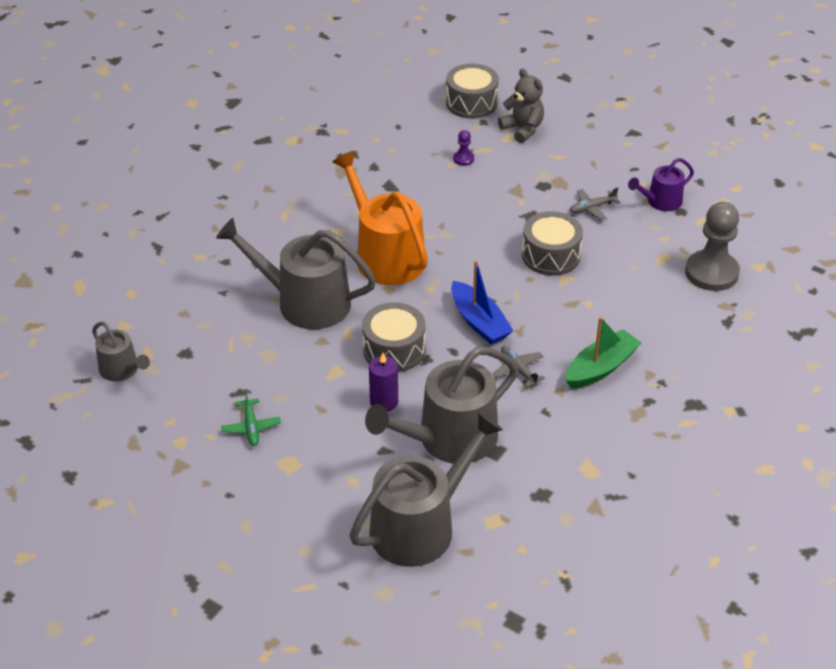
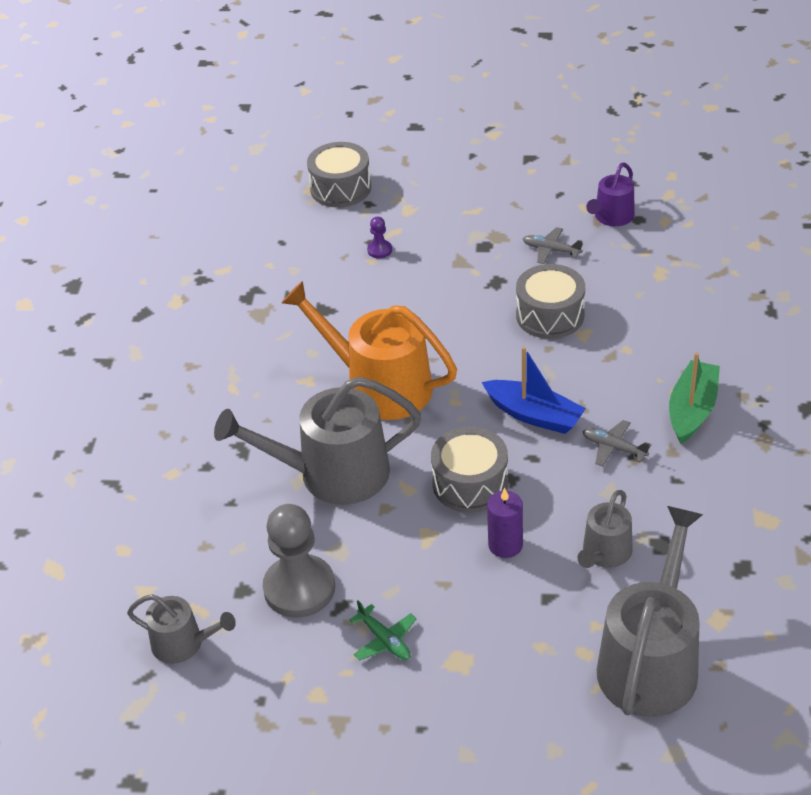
camera: 25 degrees left, 0 degrees up
(449, 439) = (605, 553): grey watering can -> grey watering can, size x0.53
(522, 129) = (416, 196): grey teddy bear -> none
(592, 208) = (551, 250): grey plane -> grey plane turned 75 degrees clockwise
(711, 272) = (717, 269): grey pawn -> grey pawn (299, 588)

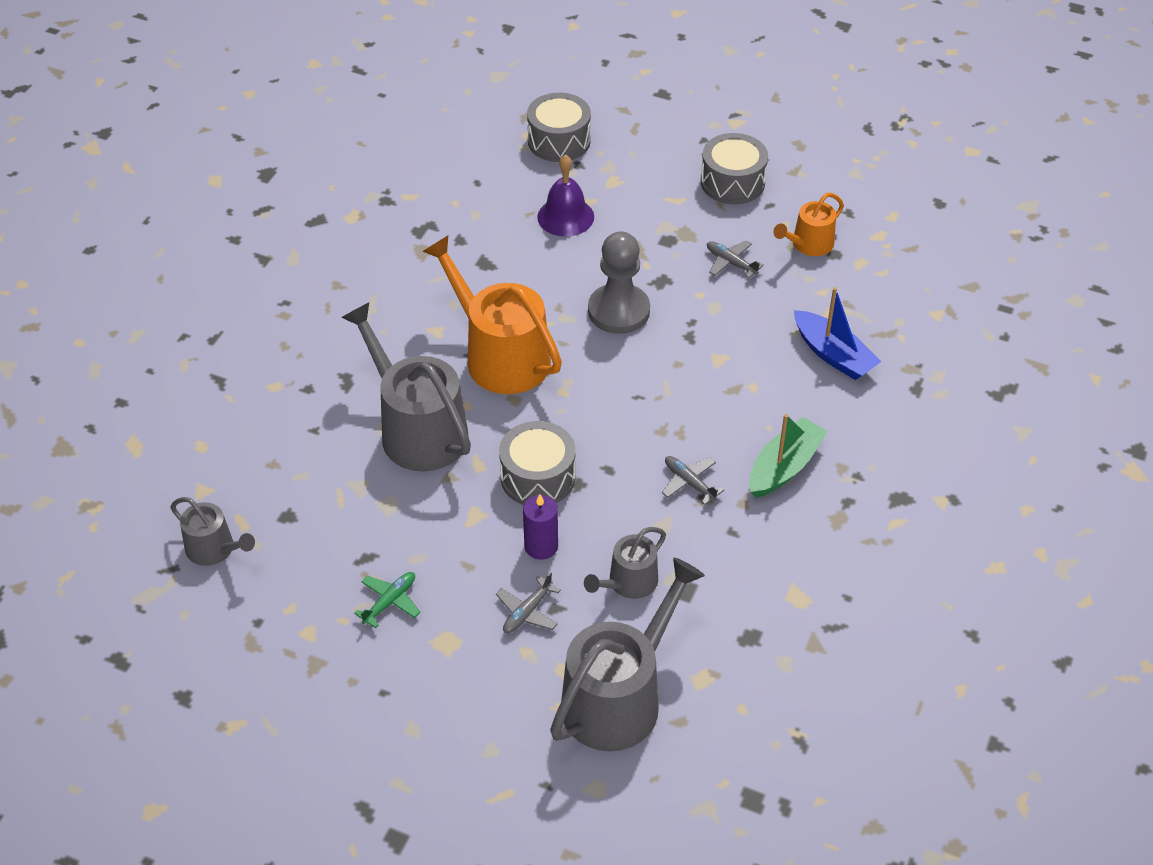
camera: 15 degrees right, 5 degrees up
(299, 588) = (337, 530): grey pawn -> grey pawn (618, 311)
(333, 474) = (417, 430): grey watering can -> grey watering can turned 45 degrees clockwise
(379, 250) = (565, 216): purple pawn -> purple bell
(385, 640) = (390, 602): green plane -> green plane turned 120 degrees counterclockwise
(523, 609) = (527, 612): none -> grey plane
(534, 415) = (630, 427): blue boat -> blue boat (833, 355)
(550, 315) = (696, 331): grey drum -> grey drum (732, 182)
(612, 217) = (809, 244): purple watering can -> orange watering can

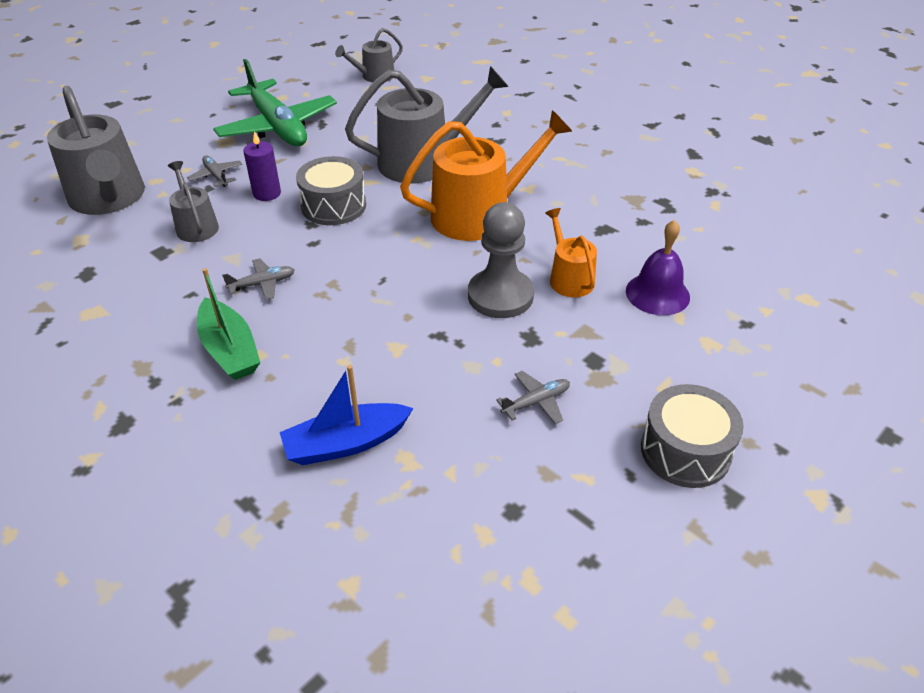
camera: 110 degrees right, 5 degrees down
(390, 602) = (277, 126): green plane -> green plane, size x2.44
(559, 141) = (792, 318): grey drum -> none
(809, 244) = (540, 489): orange watering can -> orange watering can (569, 278)

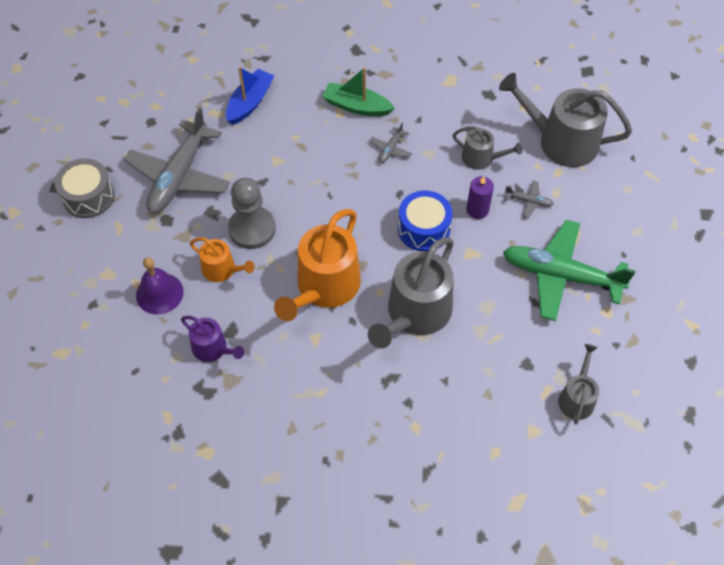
camera: 140 degrees right, 15 degrees up
(333, 206) = (423, 229): grey drum -> blue drum
(536, 402) = (179, 176): grey plane -> grey plane, size x2.44
(633, 226) = (213, 348): none -> purple watering can

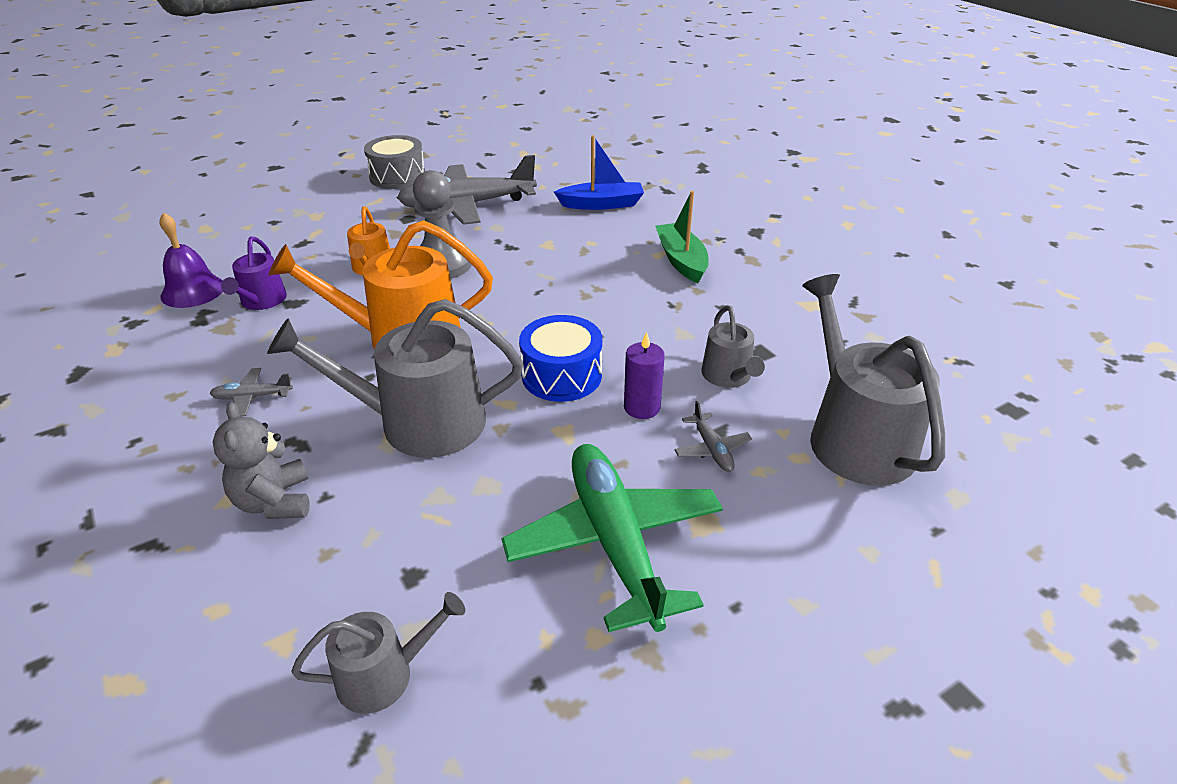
camera: 55 degrees right, 20 degrees down
(159, 293) = (313, 247): purple bell -> purple bell (193, 291)
(390, 149) = (652, 304): grey plane -> grey plane (252, 397)
(433, 405) = (274, 502): none -> grey teddy bear

